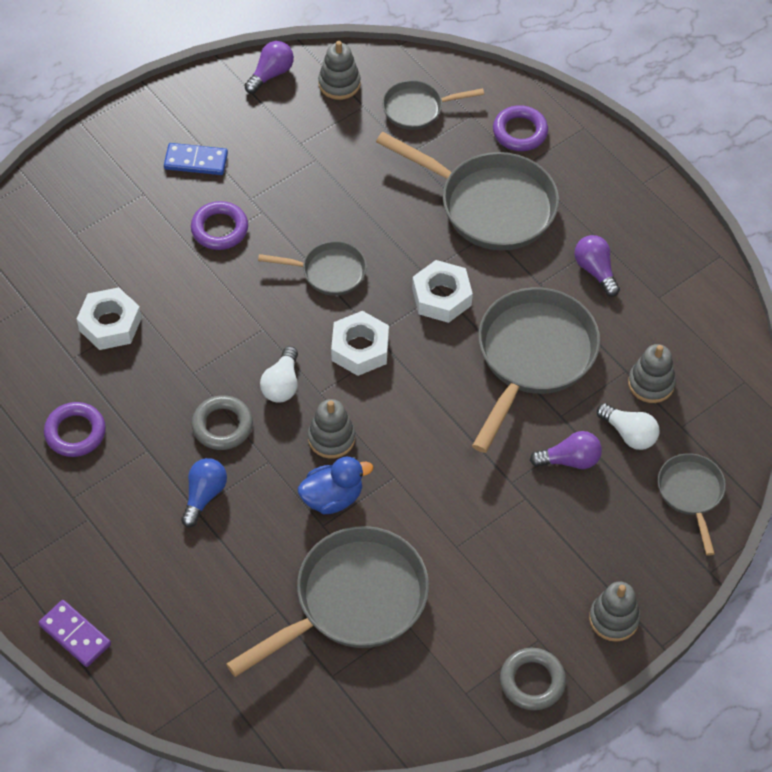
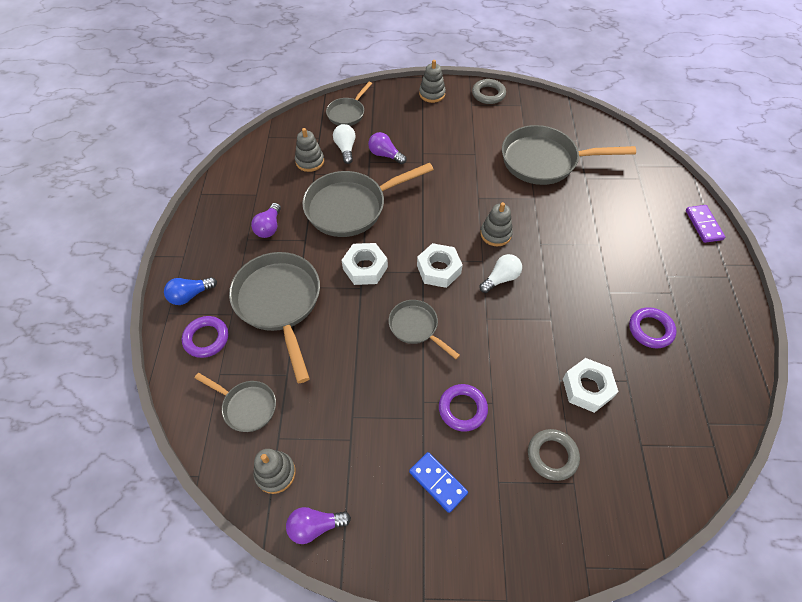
camera: 140 degrees left, 0 degrees up
(204, 495) = (589, 248): blue light bulb -> blue light bulb (190, 295)
(222, 426) = (553, 277): grey ring -> grey ring (552, 456)
(332, 498) = (518, 207): blue duck -> none

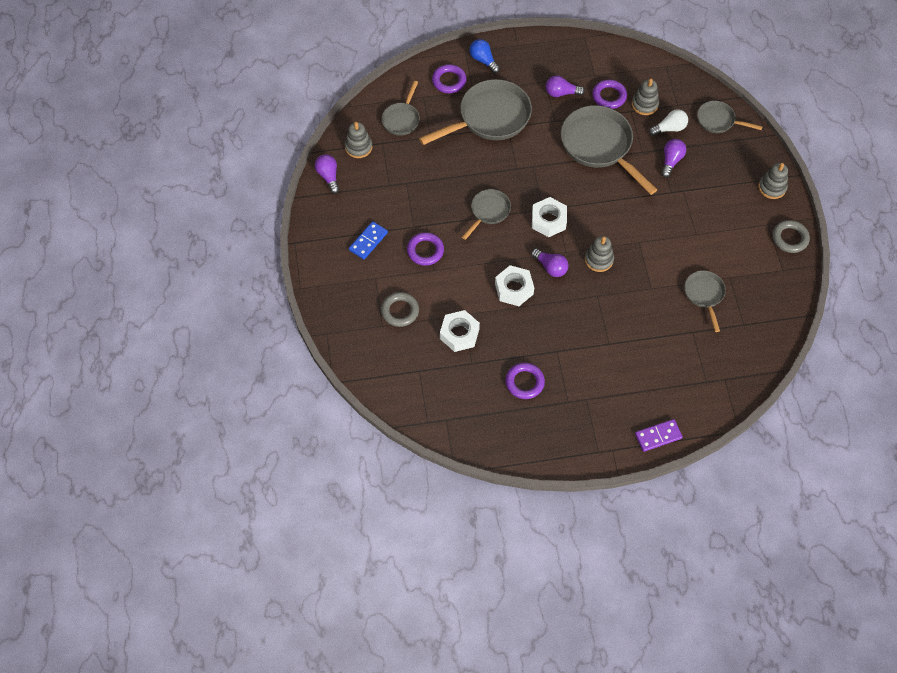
camera: 80 degrees right, 5 degrees up
(289, 187) = (609, 96): none -> purple ring
(365, 268) = (537, 168): white nut -> white nut (514, 289)
(501, 278) = (550, 267): white light bulb -> purple light bulb
(544, 161) = (704, 294): grey pan -> grey pan, size x0.54

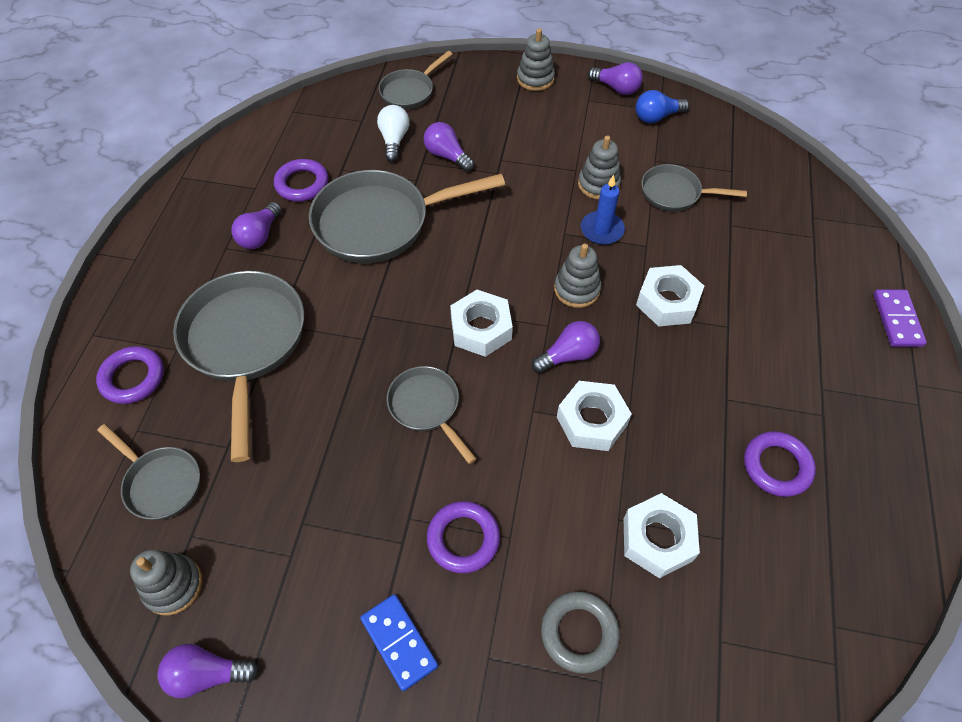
camera: 70 degrees left, 5 degrees down
(483, 60) = (128, 314): blue light bulb -> blue light bulb (656, 117)
(612, 308) = (667, 302): none -> white nut
(645, 104) = (340, 152): grey stacking toy -> grey stacking toy (598, 184)
(651, 261) = (602, 230): none -> blue candle
(790, 238) = (616, 88): grey ring -> purple light bulb

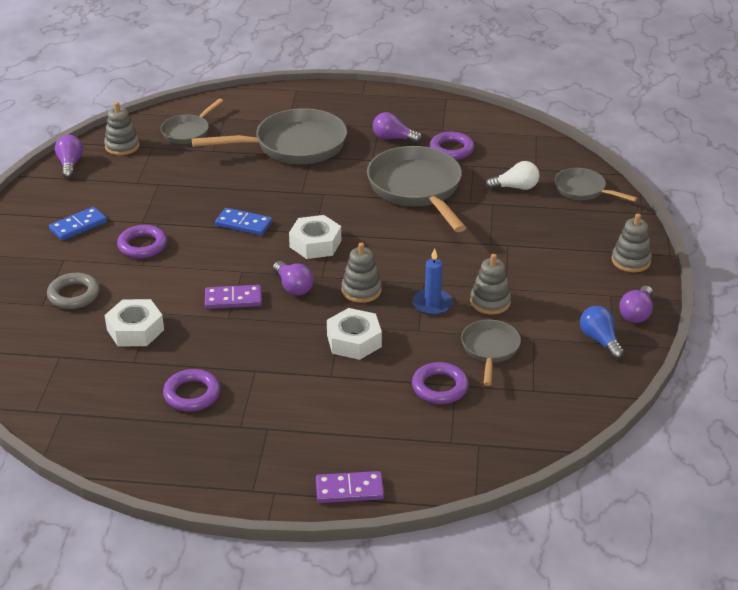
camera: 85 degrees right, 20 degrees down
(133, 378) = (263, 110): purple ring -> purple ring (439, 387)
(427, 407) = (243, 224): grey pan -> blue domino
(447, 156) = (504, 216): purple light bulb -> none
(592, 421) = (233, 299): white nut -> purple domino

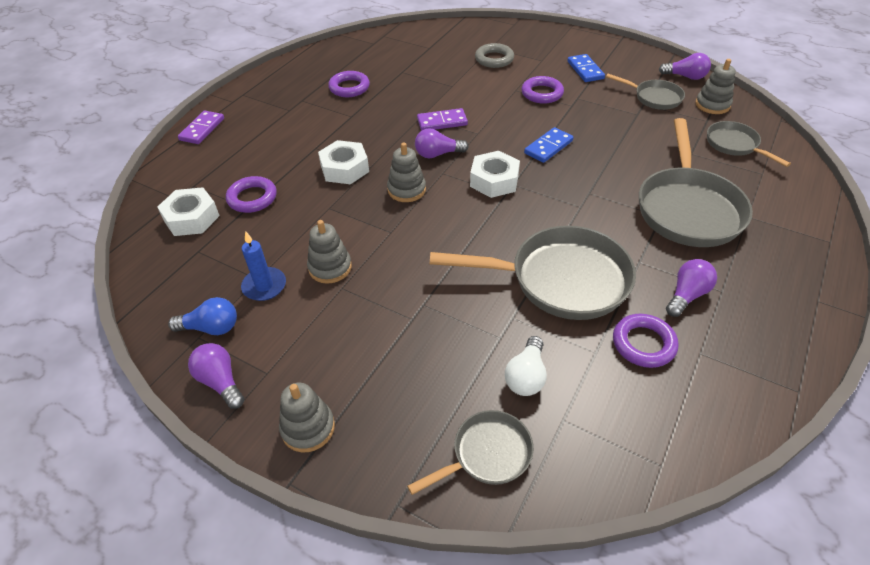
camera: 115 degrees right, 10 degrees up
(135, 330) = (436, 76): white nut -> white nut (191, 218)
(233, 299) = (442, 122): purple domino -> purple domino turned 60 degrees clockwise
(432, 304) = (356, 227): blue candle -> blue candle (264, 286)
(490, 349) = (268, 243): grey pan -> grey pan (654, 98)

